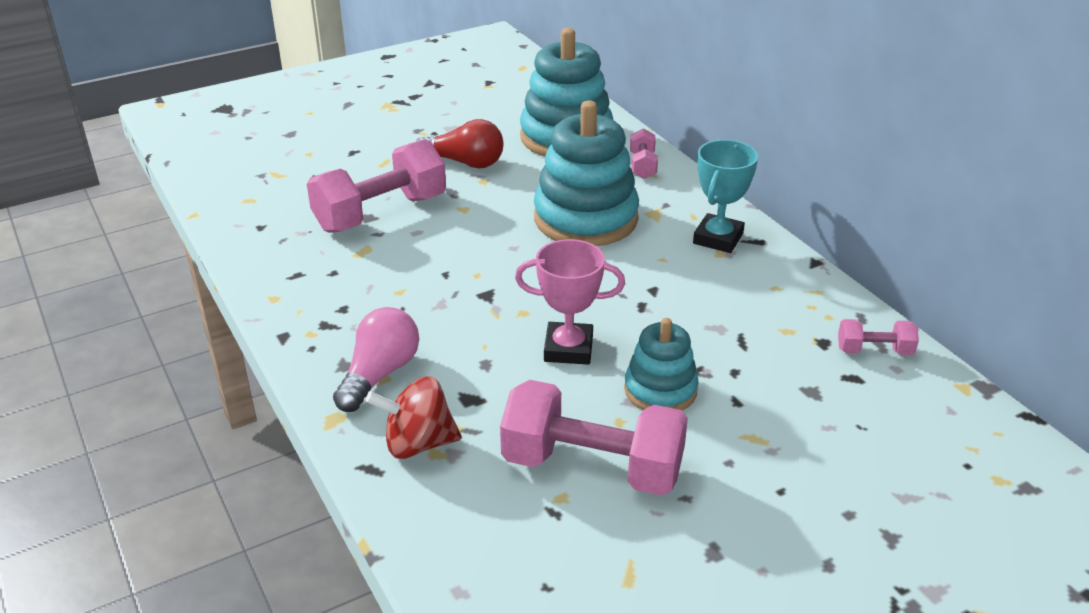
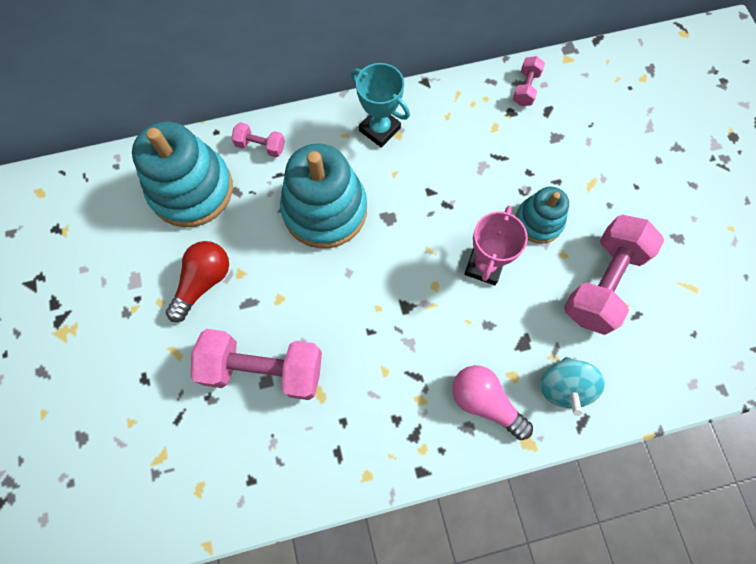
camera: 75 degrees left, 35 degrees up
(380, 213) = (264, 369): pink dumbbell -> pink dumbbell turned 60 degrees counterclockwise
(418, 443) = (563, 387): red spinning top -> turquoise spinning top

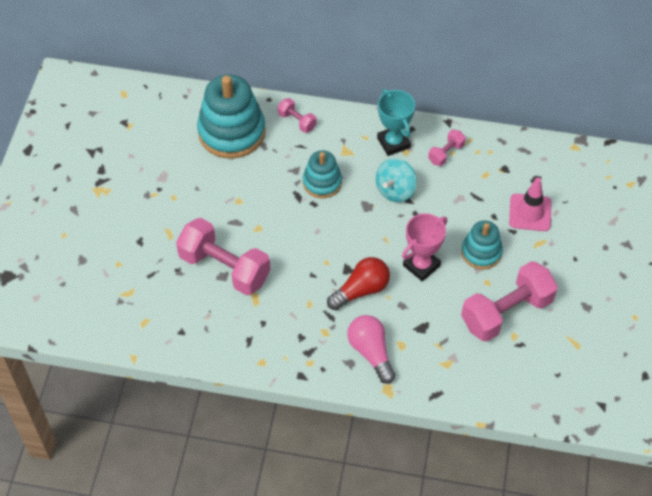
camera: 25 degrees right, 15 degrees down
(203, 282) = (210, 196): red light bulb -> red light bulb (361, 290)
(325, 210) = (322, 182): turquoise stacking toy -> turquoise stacking toy, size x0.57
(525, 88) = (527, 156): pink dumbbell -> pink dumbbell (446, 153)
(563, 152) = (530, 212): none -> pink traffic cone
(563, 387) = (435, 367): turquoise spinning top -> turquoise spinning top (395, 190)

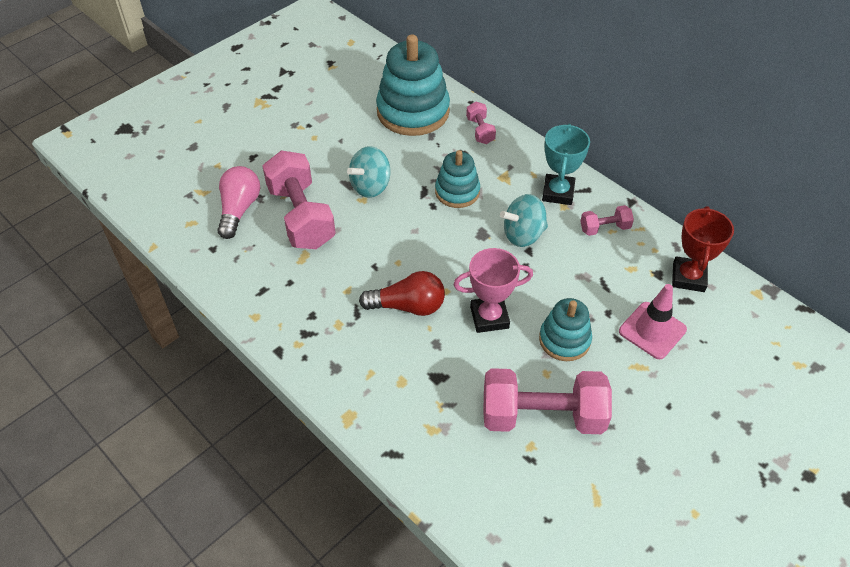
camera: 35 degrees right, 5 degrees down
(255, 214) = (371, 186): none -> turquoise spinning top
(371, 352) = (365, 370): pink light bulb -> pink light bulb (239, 209)
(525, 160) = (688, 277): none -> red trophy

